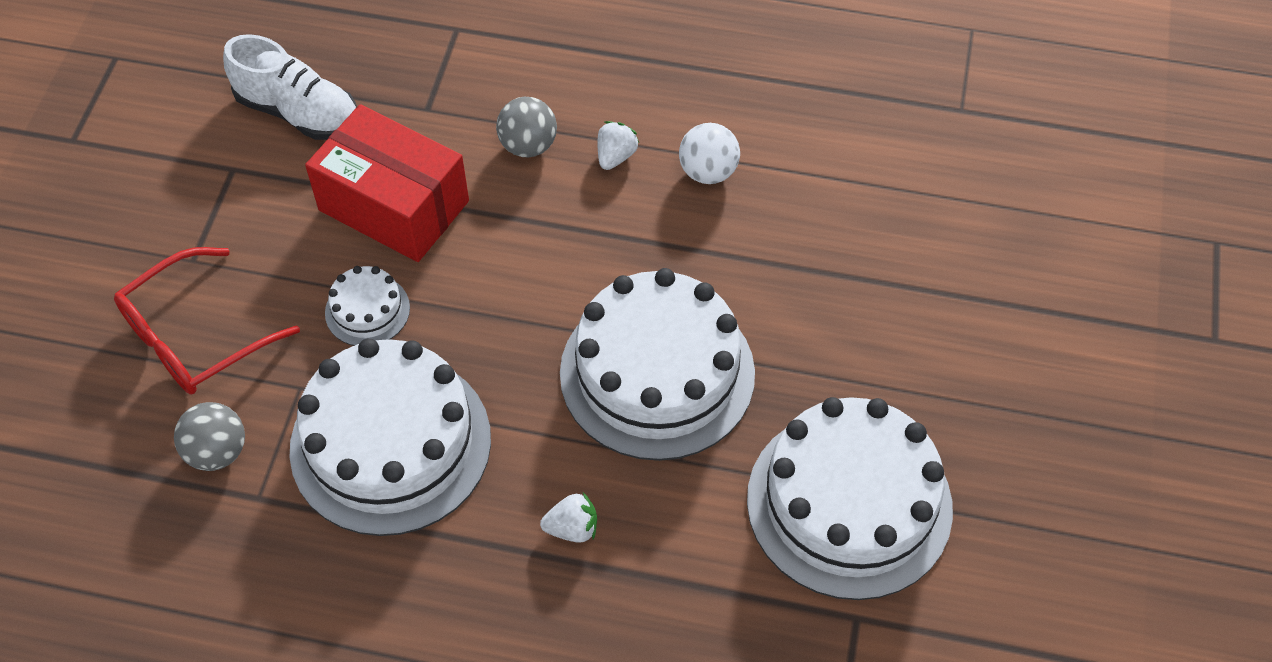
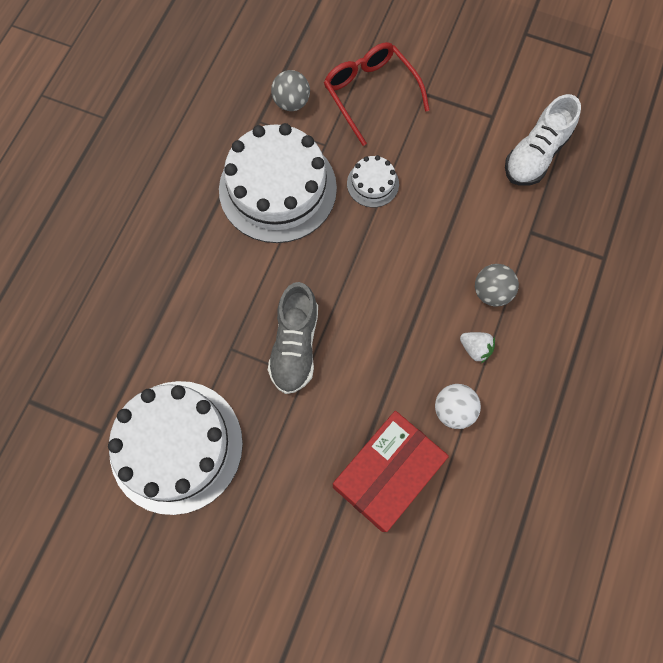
camera: 100 degrees right, 15 degrees up
(394, 205) = (451, 205): red box -> red box (386, 474)
(572, 528) = (200, 279): white strawberry -> none
(657, 373) = (295, 345): white cake -> grey shoe

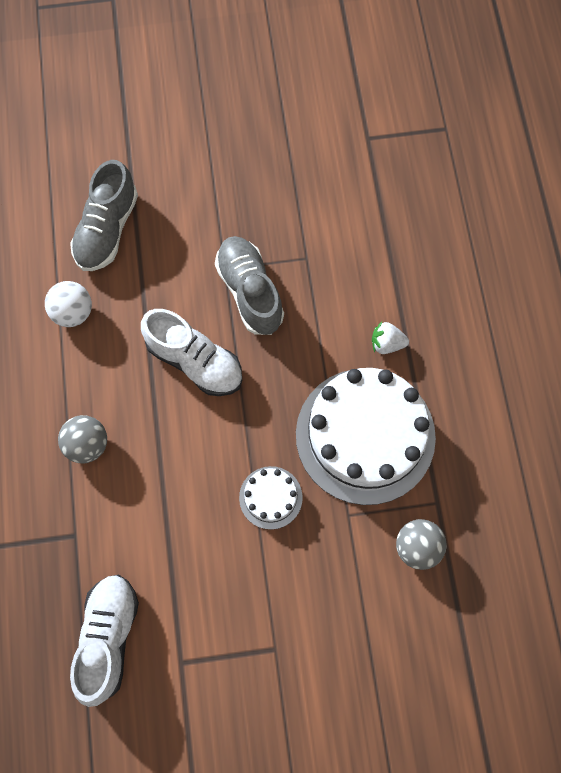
camera: 150 degrees right, 0 degrees up
(176, 446) = (298, 159): white cake -> none
(370, 93) = (337, 611): red glasses -> none
(373, 312) = (195, 361): none -> white shoe
(386, 474) = (107, 229): red box -> grey shoe
(475, 348) = (78, 379): white strawberry -> white strawberry (387, 343)

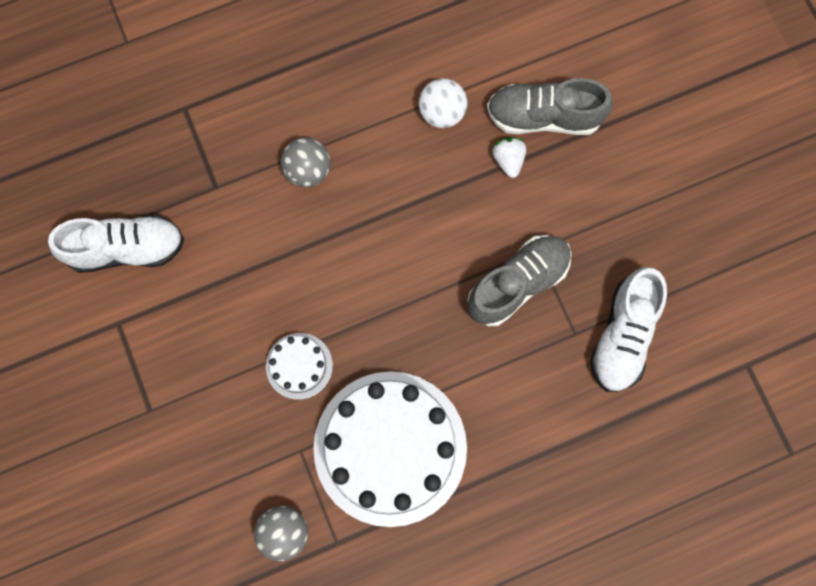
camera: 75 degrees right, 5 degrees up
(195, 361) = (423, 249): white shoe -> white shoe (623, 335)
(387, 343) = (500, 446): white strawberry -> white strawberry (508, 160)

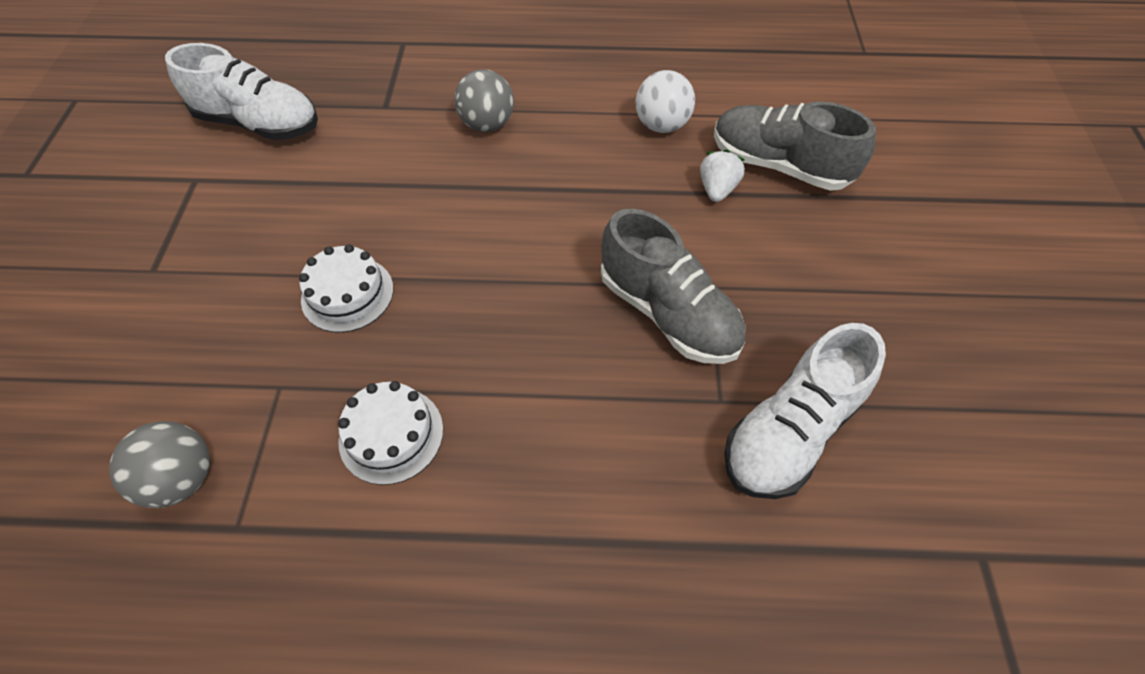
camera: 25 degrees right, 20 degrees down
(390, 448) = (391, 434): white cake -> white cake, size x0.45
(517, 283) = (668, 313): grey shoe -> grey shoe turned 60 degrees clockwise

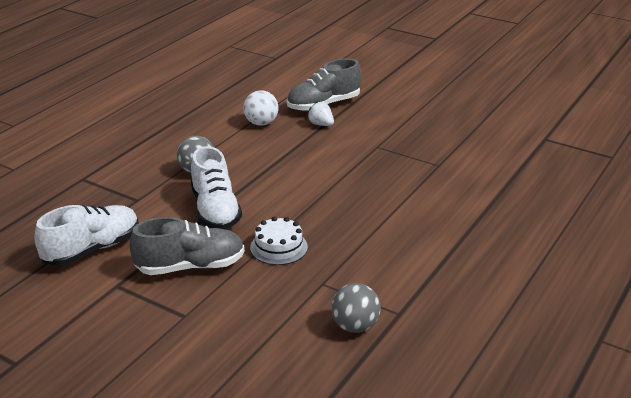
camera: 60 degrees left, 25 degrees down
(391, 434) = (383, 254): white cake -> none
(668, 313) = (381, 161): grey shoe -> grey shoe (190, 266)
(790, 431) = (466, 155): white shoe -> white shoe (215, 210)

